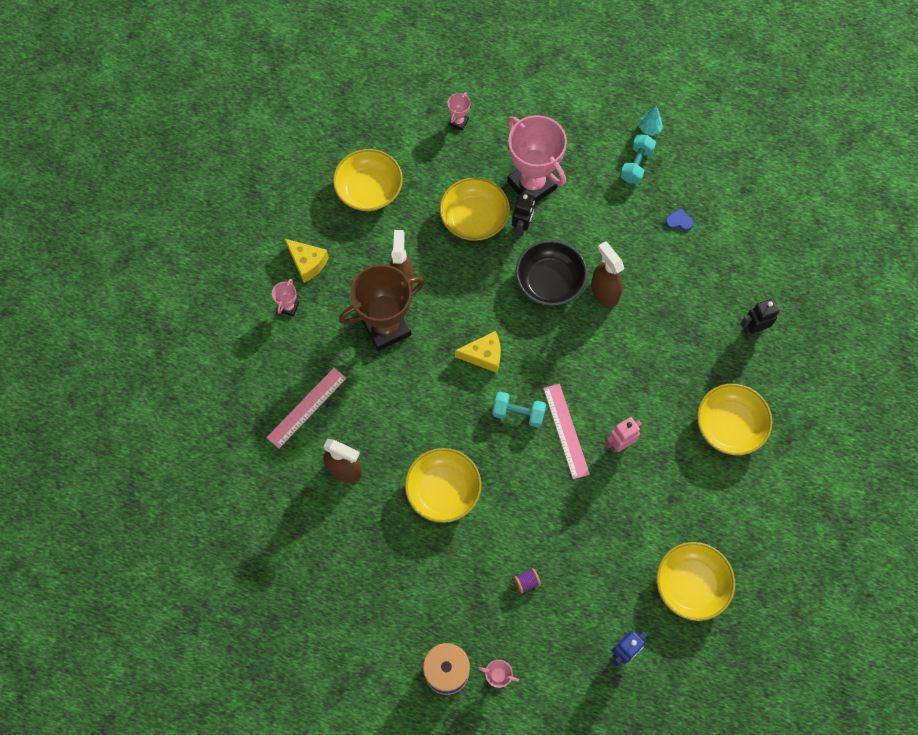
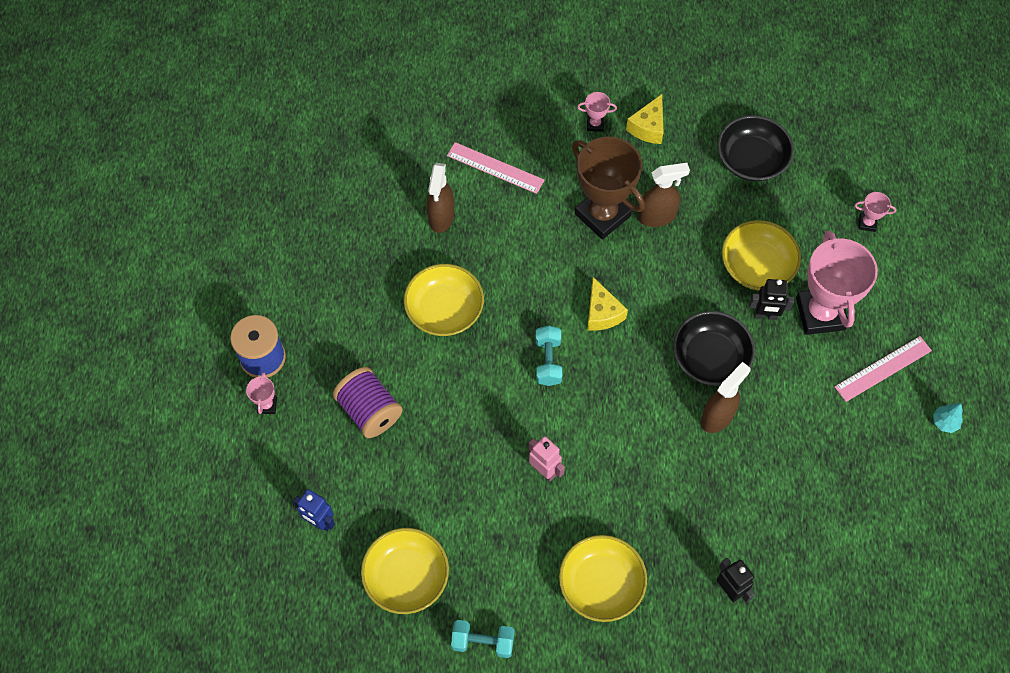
camera: 75 degrees right, 5 degrees down
(369, 190) = (751, 160): yellow bowl -> black bowl
(526, 582) = (369, 411): purple spool -> purple spool, size x2.42
(532, 185) = (820, 314): pink trophy -> pink trophy turned 45 degrees counterclockwise
(566, 431) = (543, 412): pink ruler -> pink ruler (883, 368)
(636, 165) = (890, 417): turquoise dumbbell -> turquoise dumbbell (483, 642)
(679, 221) = (836, 479): blue heart -> none

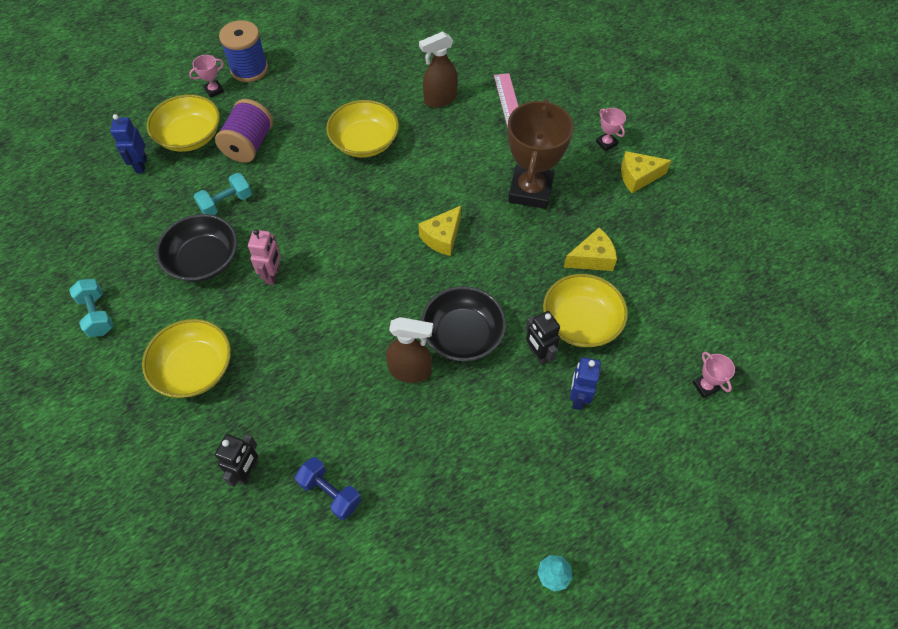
camera: 55 degrees right, 5 degrees down
(406, 577) = (126, 238): yellow bowl -> yellow bowl (190, 136)
(548, 361) = (371, 226): turquoise dumbbell -> turquoise dumbbell (226, 203)
(657, 216) = (562, 226): brown spray bottle -> none
(704, 217) = (592, 258): none -> yellow cheese
(751, 160) = (679, 262): black bowl -> black bowl (204, 260)
(787, 537) = (330, 492): none -> blue dumbbell
(820, 314) = (577, 398): pink trophy -> blue robot
(883, 368) = (566, 483): pink ruler -> none

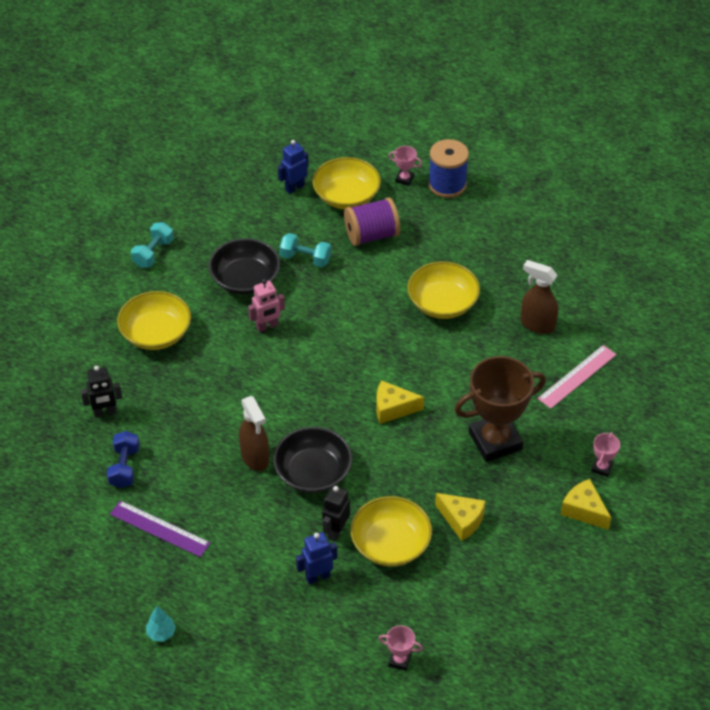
camera: 55 degrees right, 10 degrees down
(428, 503) = (159, 528): none -> purple ruler
(705, 386) = (399, 660): pink trophy -> pink trophy turned 75 degrees clockwise

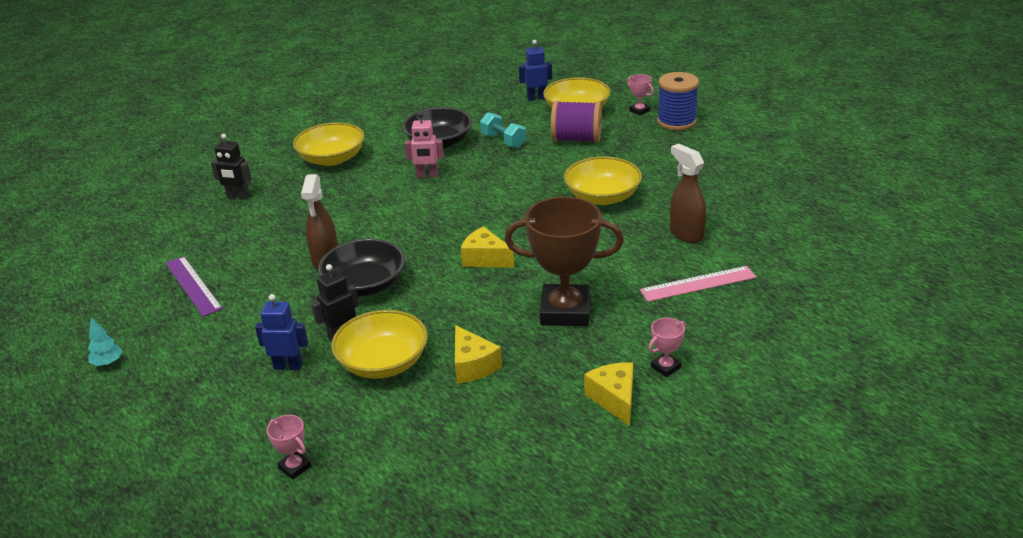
camera: 30 degrees right, 15 degrees down
(124, 467) = (213, 236): blue dumbbell -> none
(153, 253) = (382, 112): turquoise dumbbell -> none

